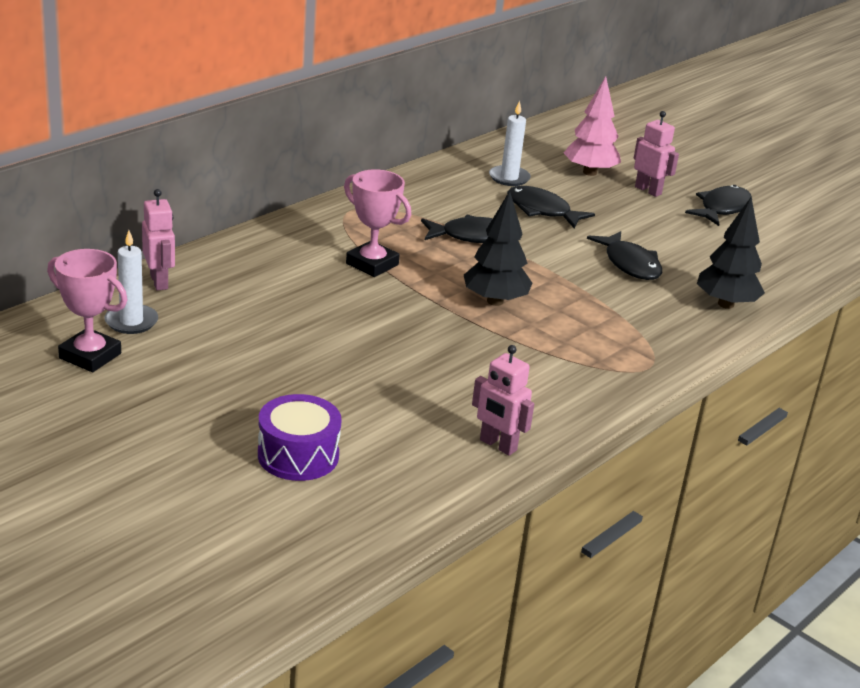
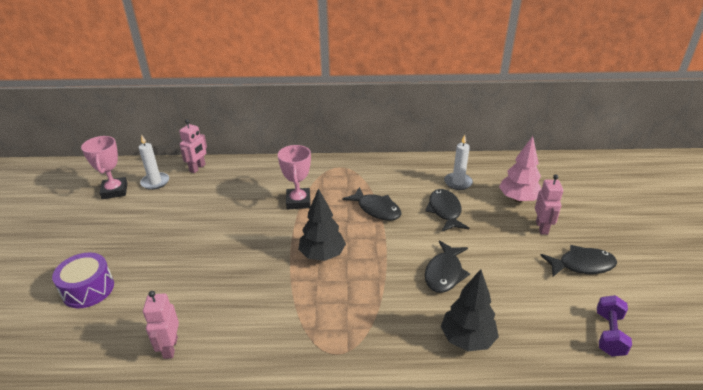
camera: 50 degrees right, 5 degrees up
(809, 251) = (609, 334): none -> purple dumbbell

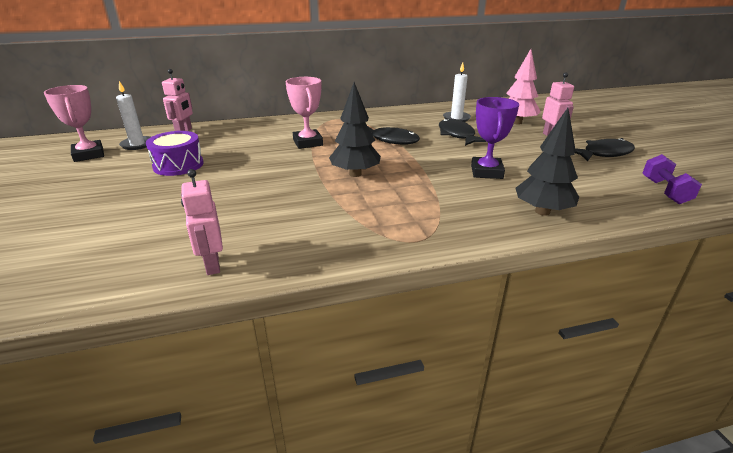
camera: 15 degrees left, 5 degrees down
(88, 289) = (80, 231): purple drum -> purple drum (178, 165)
(444, 273) = (486, 172): black fish -> purple trophy

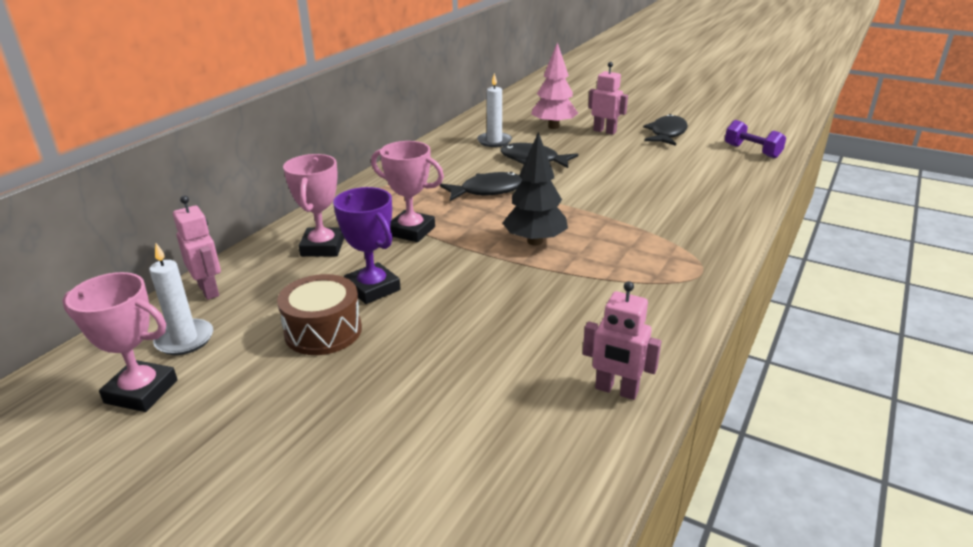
camera: 45 degrees left, 0 degrees up
(178, 165) = (323, 331): purple drum -> brown drum
(257, 133) = (323, 247): none -> pink trophy
(486, 172) = (627, 187): purple trophy -> purple trophy (372, 288)
(542, 211) = (723, 204): black tree -> none

